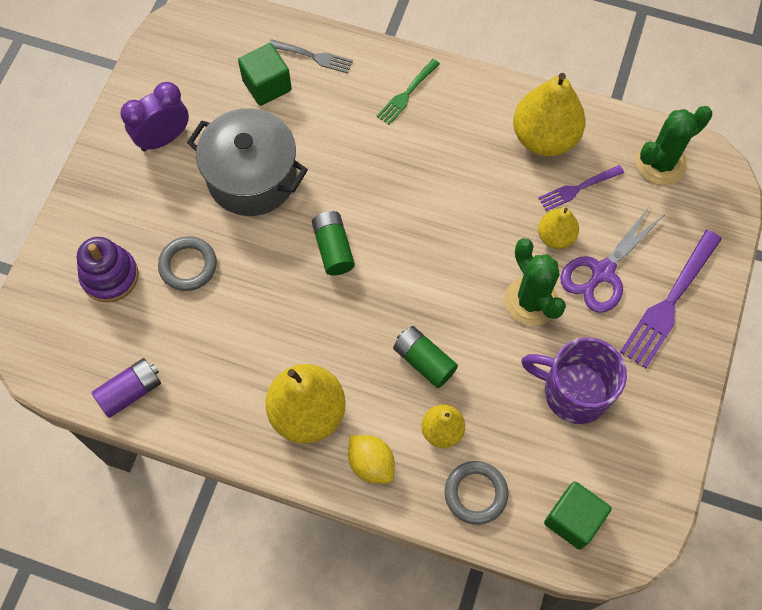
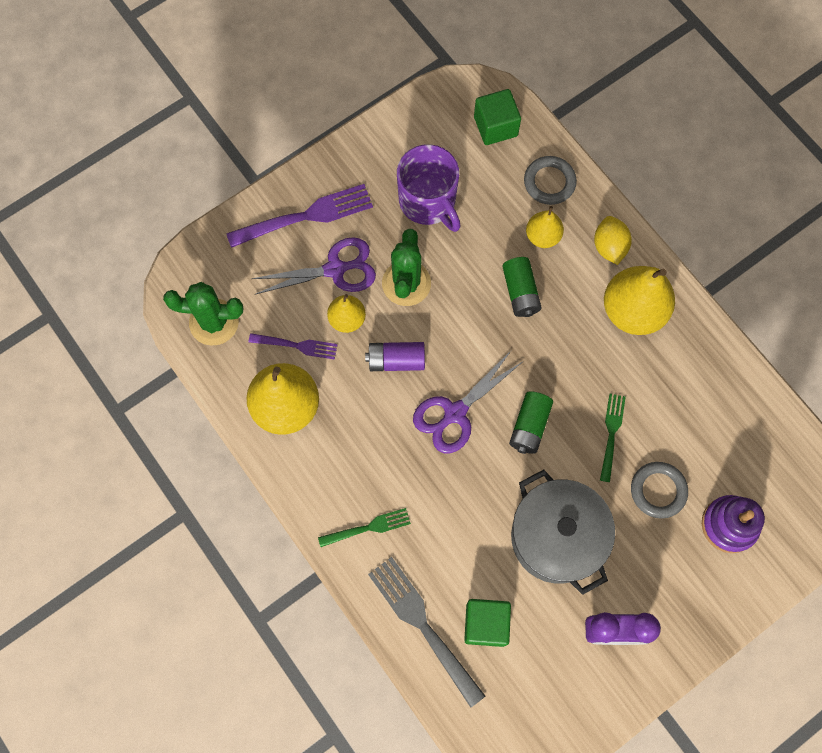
camera: 145 degrees left, 5 degrees up
(130, 391) = (761, 414): purple battery -> purple battery (396, 360)
(257, 287) = (611, 434): none -> green fork
(313, 56) = (424, 626): grey fork -> grey fork, size x1.73
(404, 219) = (455, 413): none -> purple scissors

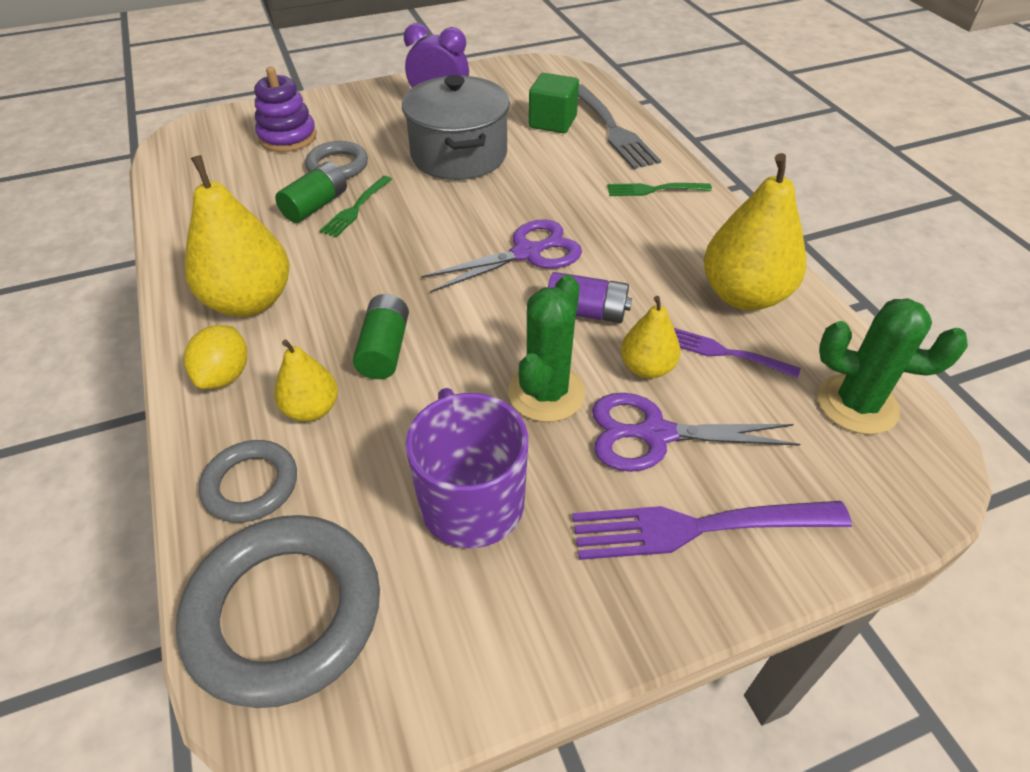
camera: 165 degrees left, 25 degrees down
(495, 126) = (285, 612): green cube -> grey ring
(529, 426) = (444, 229): green battery -> green battery (316, 206)

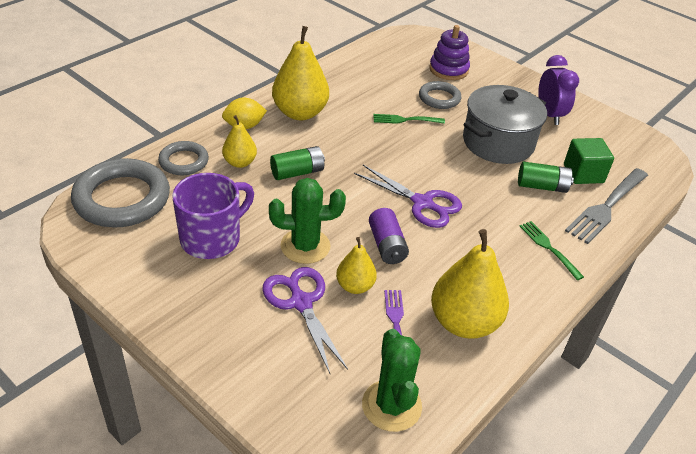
camera: 60 degrees right, 5 degrees down
(316, 206) = (395, 104): green battery -> green battery (542, 186)
(700, 527) = (241, 338): purple fork -> none

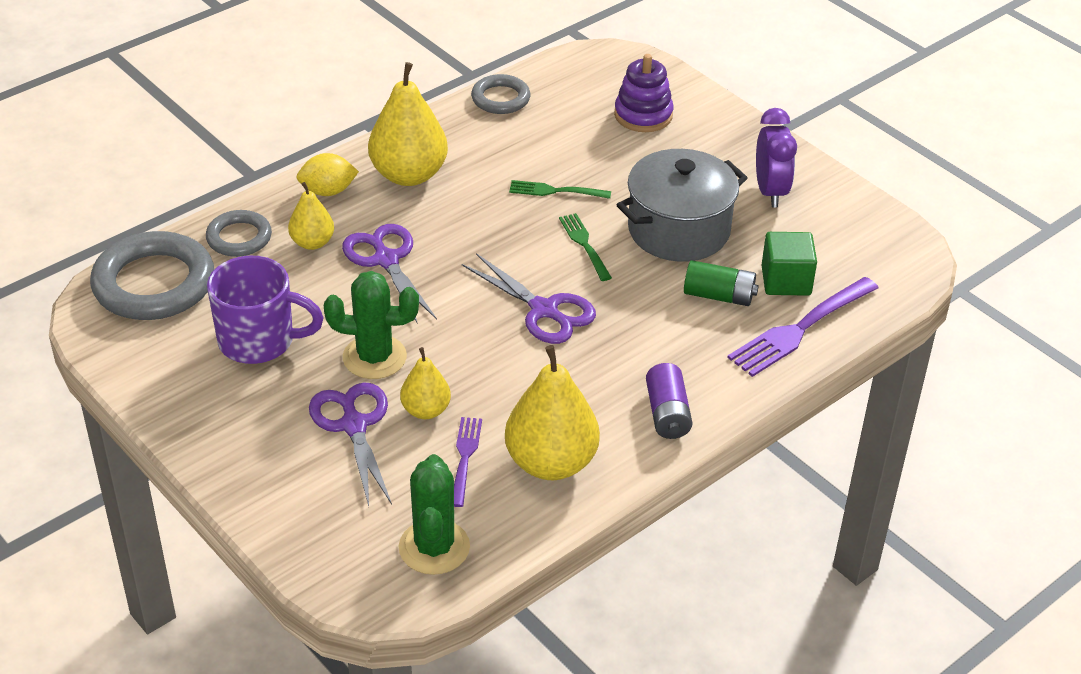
camera: 10 degrees right, 0 degrees up
(212, 239) = (259, 341): purple mug -> purple mug turned 45 degrees clockwise
(297, 172) = (386, 260): green battery -> purple scissors
(387, 245) = (480, 363): purple battery -> purple battery (667, 414)
(439, 98) = (615, 160): grey ring -> grey ring (500, 98)
(549, 248) = (697, 379): green fork -> green fork (585, 245)
(607, 206) = (801, 328): grey fork -> purple fork

